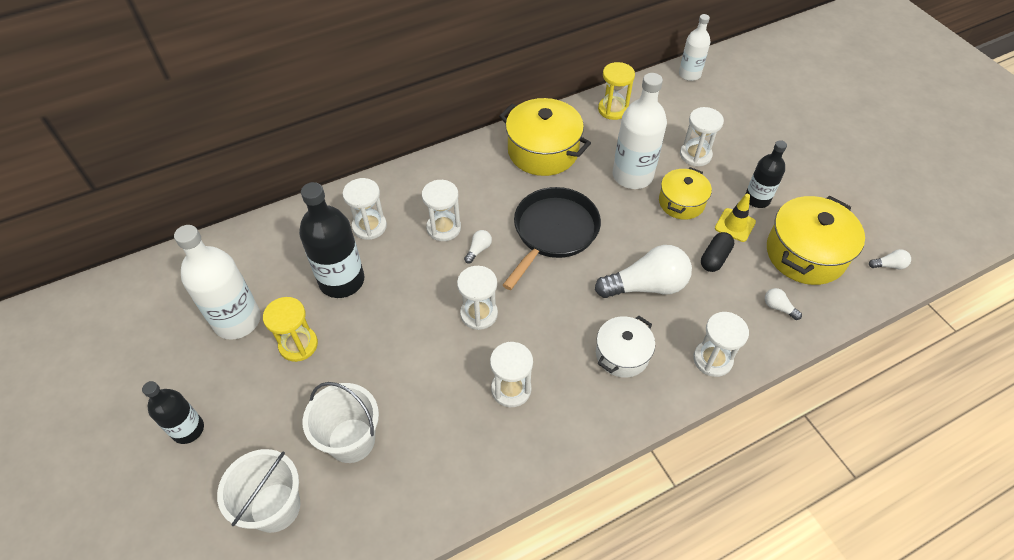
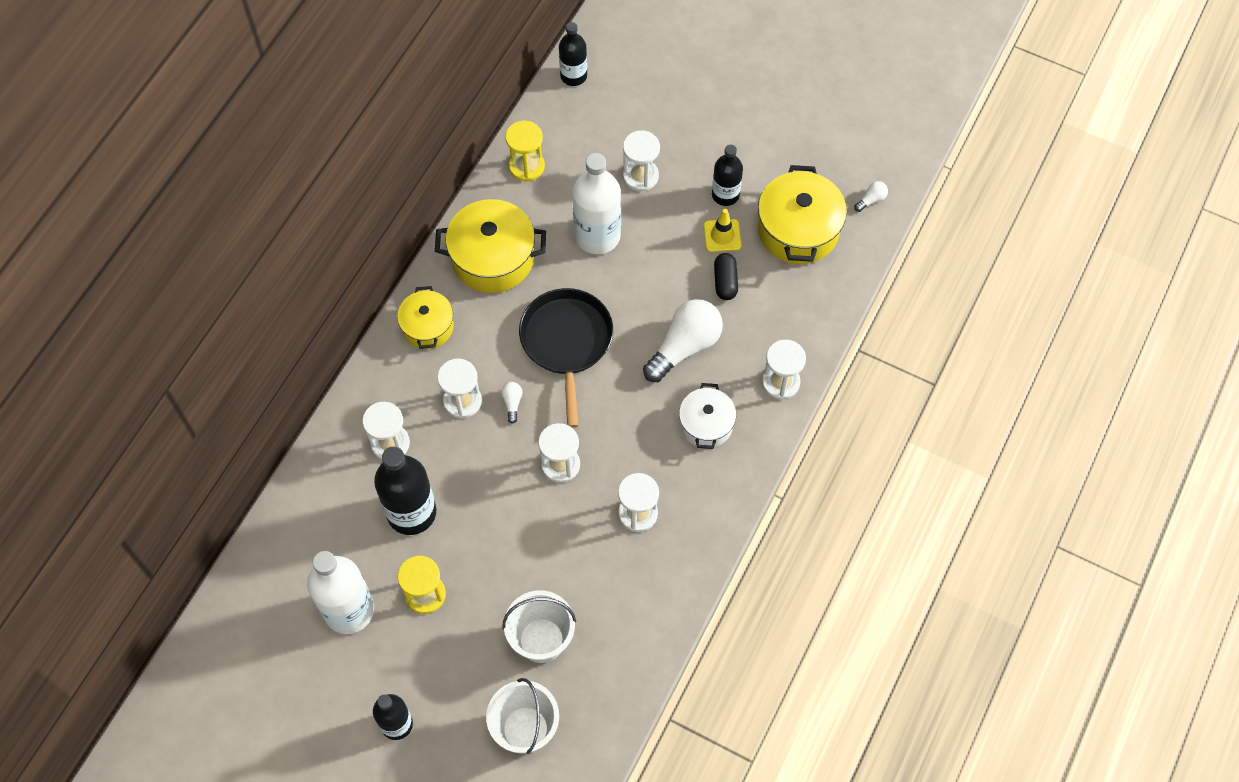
camera: 35 degrees left, 10 degrees up
(681, 202) = (661, 239): yellow pot -> yellow pot (428, 327)
(689, 74) = (573, 76): white bottle -> black bottle
(778, 307) = (805, 299): white light bulb -> none

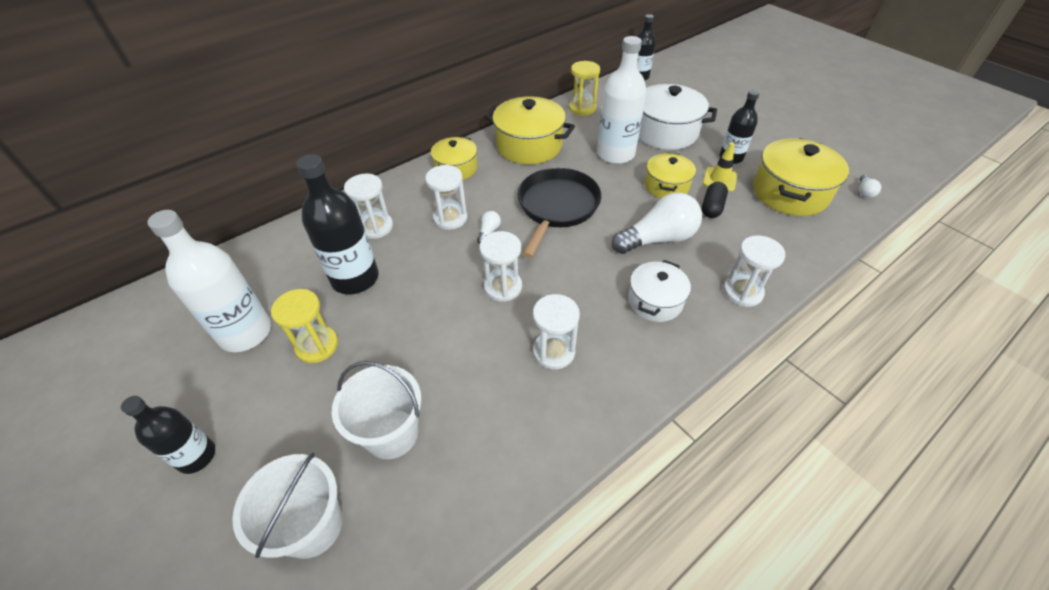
camera: 25 degrees right, 15 degrees down
(640, 176) = (665, 132): white hourglass -> white pot
(670, 267) = (666, 186): none -> yellow pot
(871, 200) = (864, 192): white light bulb -> white light bulb turned 120 degrees clockwise

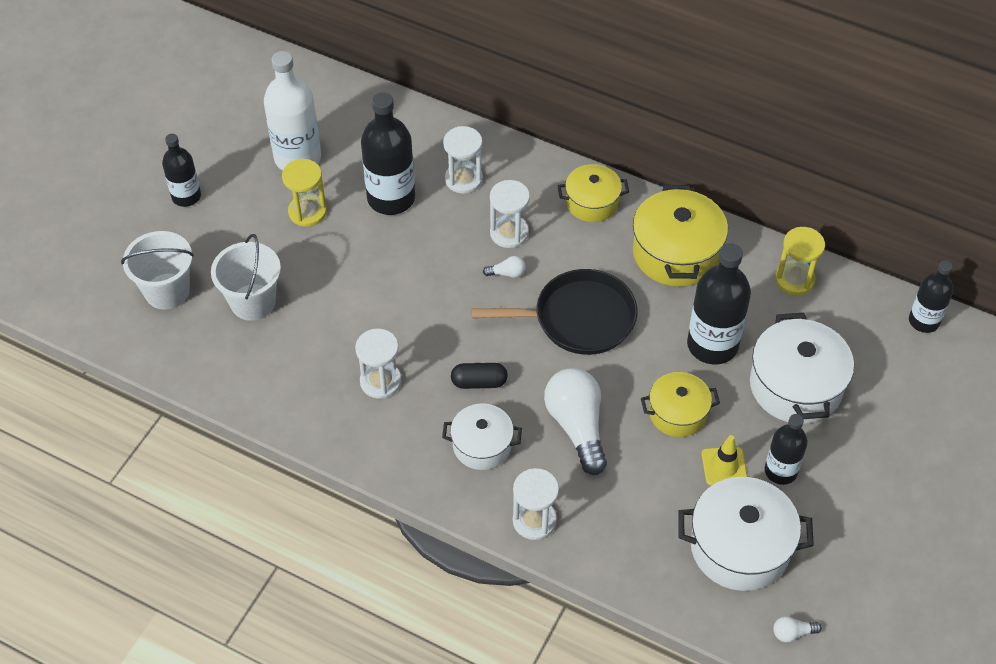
camera: 65 degrees right, 5 degrees up
(503, 287) = (437, 315): white hourglass -> none
(615, 154) = (712, 345): white bottle -> black bottle
(658, 239) = (577, 426): white light bulb -> white light bulb turned 150 degrees counterclockwise
(712, 207) = (662, 468): black capsule -> black capsule (479, 382)
(790, 193) = (740, 547): yellow pot -> white pot

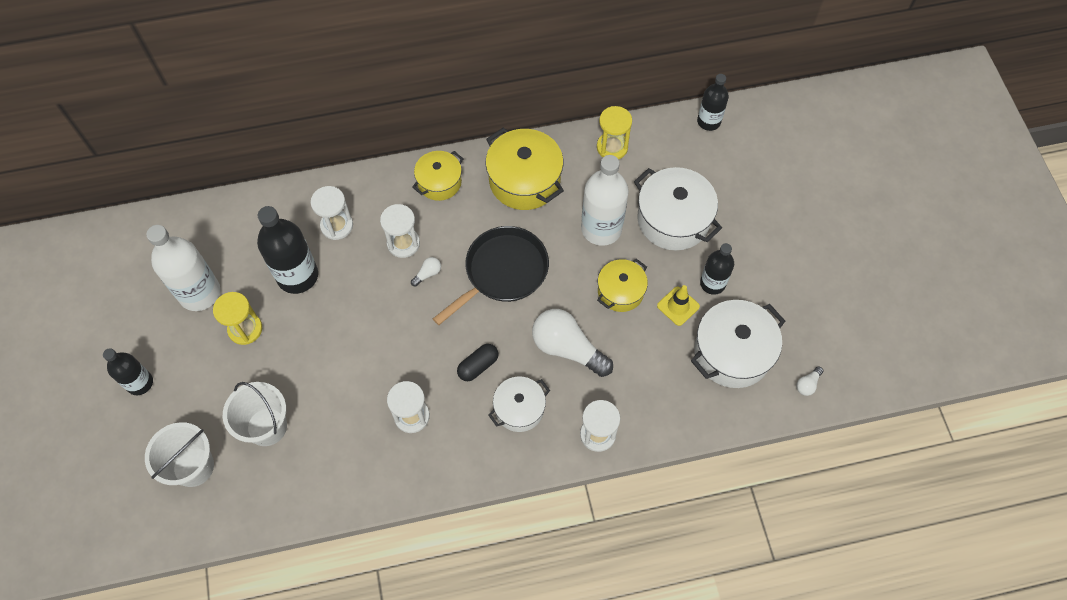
camera: 40 degrees left, 10 degrees up
(712, 345) = (601, 228): black bottle -> white bottle

